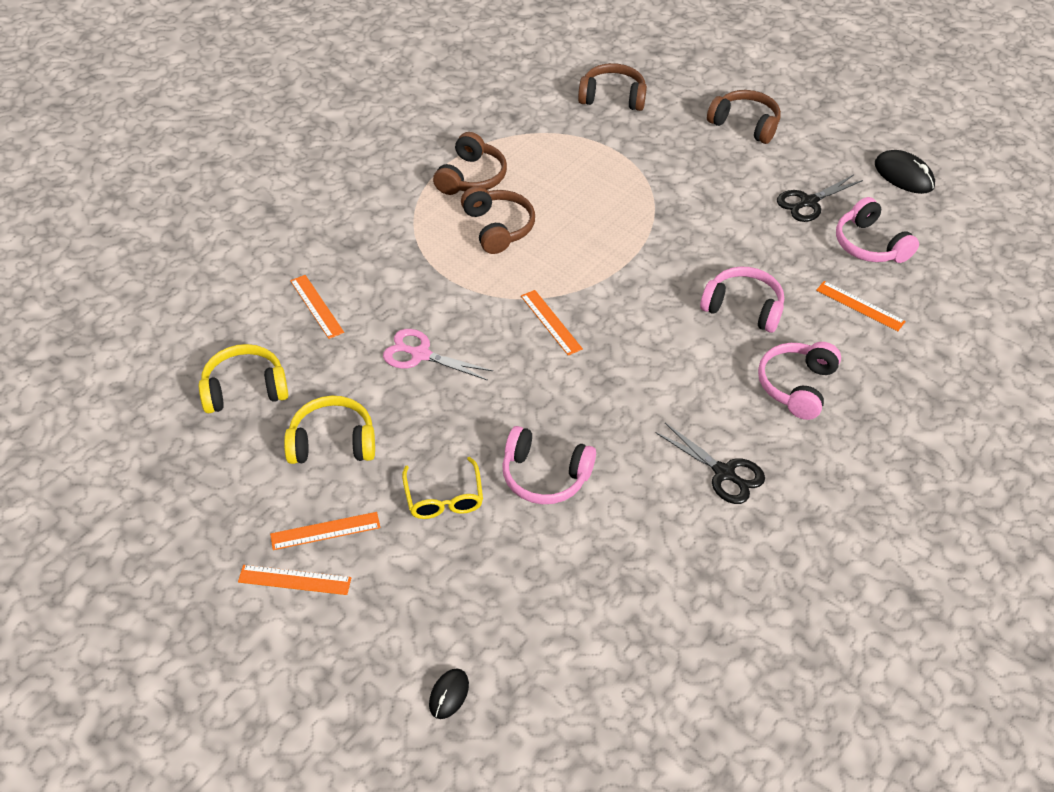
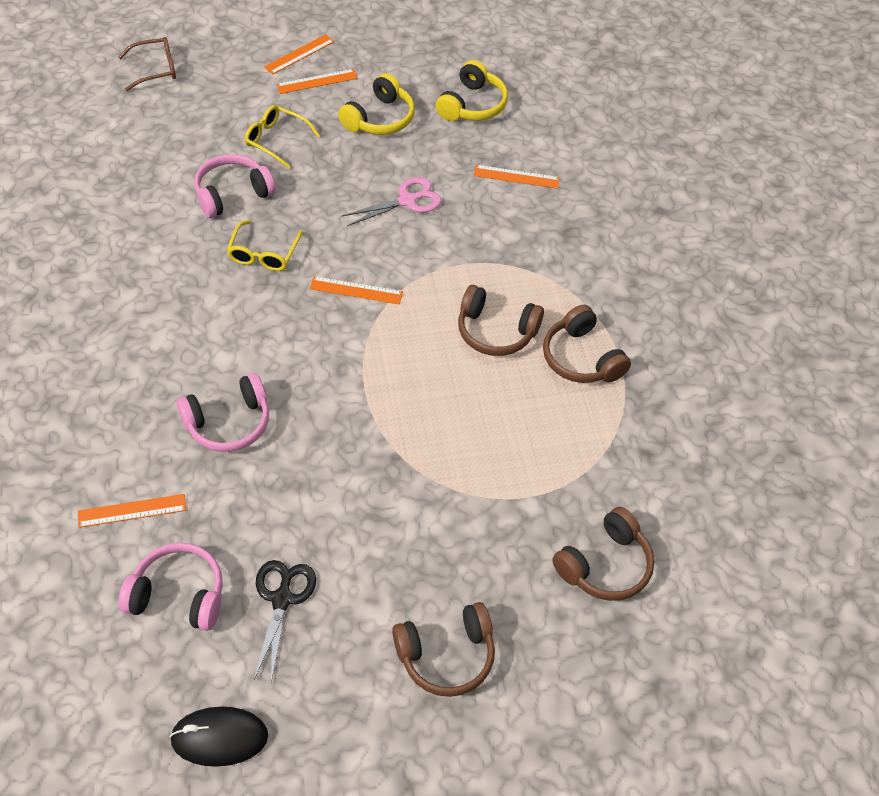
camera: 130 degrees right, 5 degrees up
(325, 530) = (317, 81): orange ruler -> orange ruler turned 45 degrees clockwise
(449, 694) = (156, 69): black mouse -> brown glasses
(583, 402) = (263, 254): none -> yellow glasses
(724, 473) = (117, 282): black scissors -> none
(796, 386) = (122, 387): pink headphones -> none

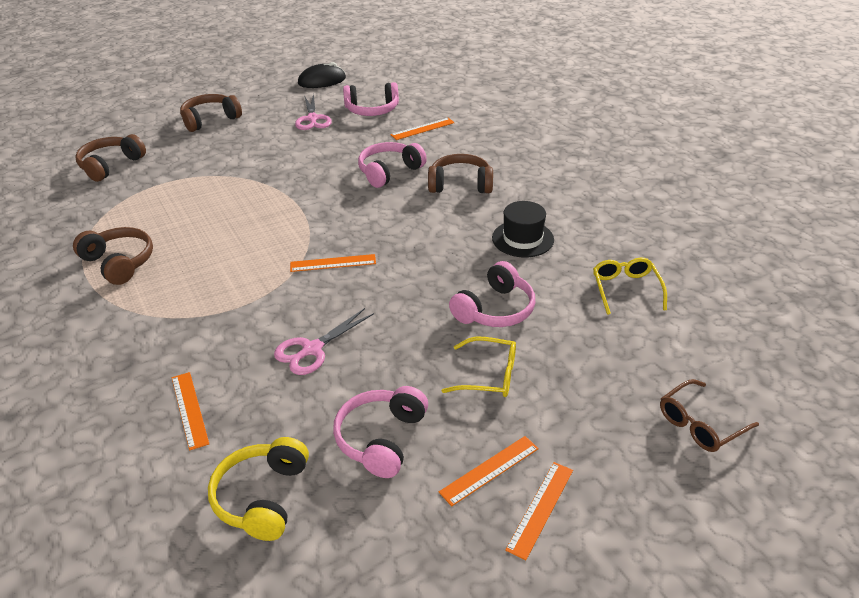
camera: 165 degrees right, 15 degrees down
(148, 265) = (522, 239): none -> black hat
(263, 254) = (430, 269): yellow glasses -> yellow glasses (626, 289)
(282, 599) = (312, 119): black scissors -> pink scissors
(380, 118) = (381, 439): yellow headphones -> pink headphones
(496, 331) = (198, 263): brown headphones -> brown headphones (460, 184)
(516, 177) = (190, 409): orange ruler -> orange ruler turned 75 degrees clockwise

